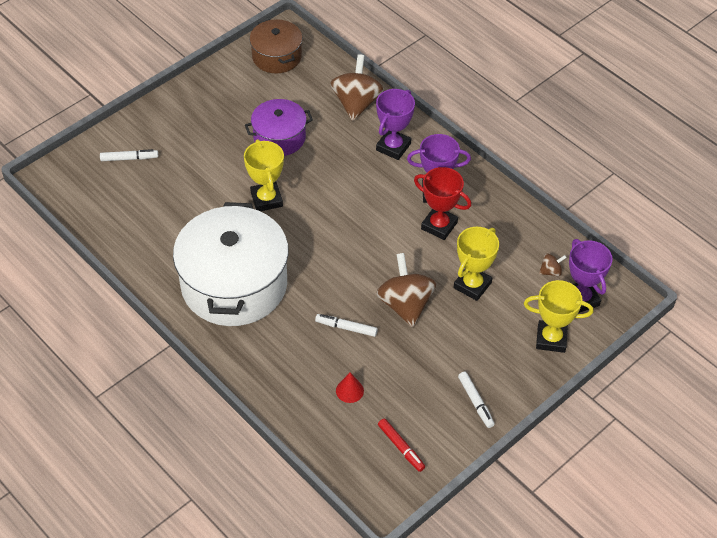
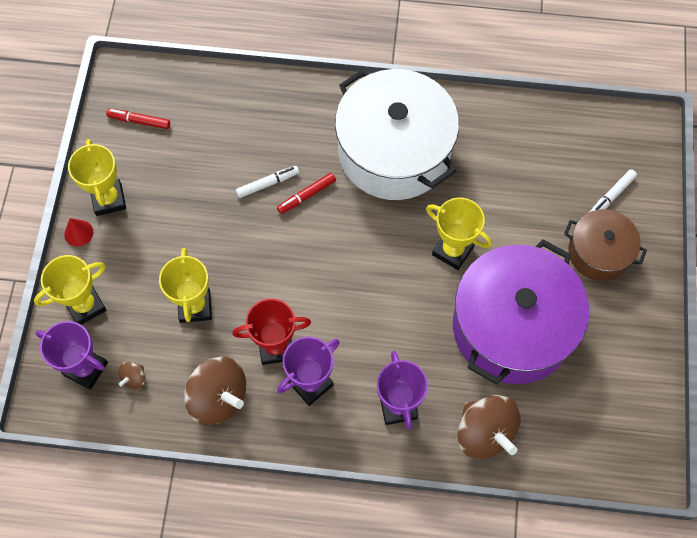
camera: 140 degrees right, 15 degrees up
(276, 56) = (622, 428): brown pot -> brown pot (599, 252)
(279, 137) = (512, 327): purple pot -> purple pot, size x1.87
(326, 300) = (306, 195): none -> red marker
(349, 390) = (217, 135): red cone -> red cone (78, 233)
(405, 304) = (237, 242): brown spinning top -> brown spinning top (218, 398)
(475, 402) = (108, 199): white marker -> yellow trophy

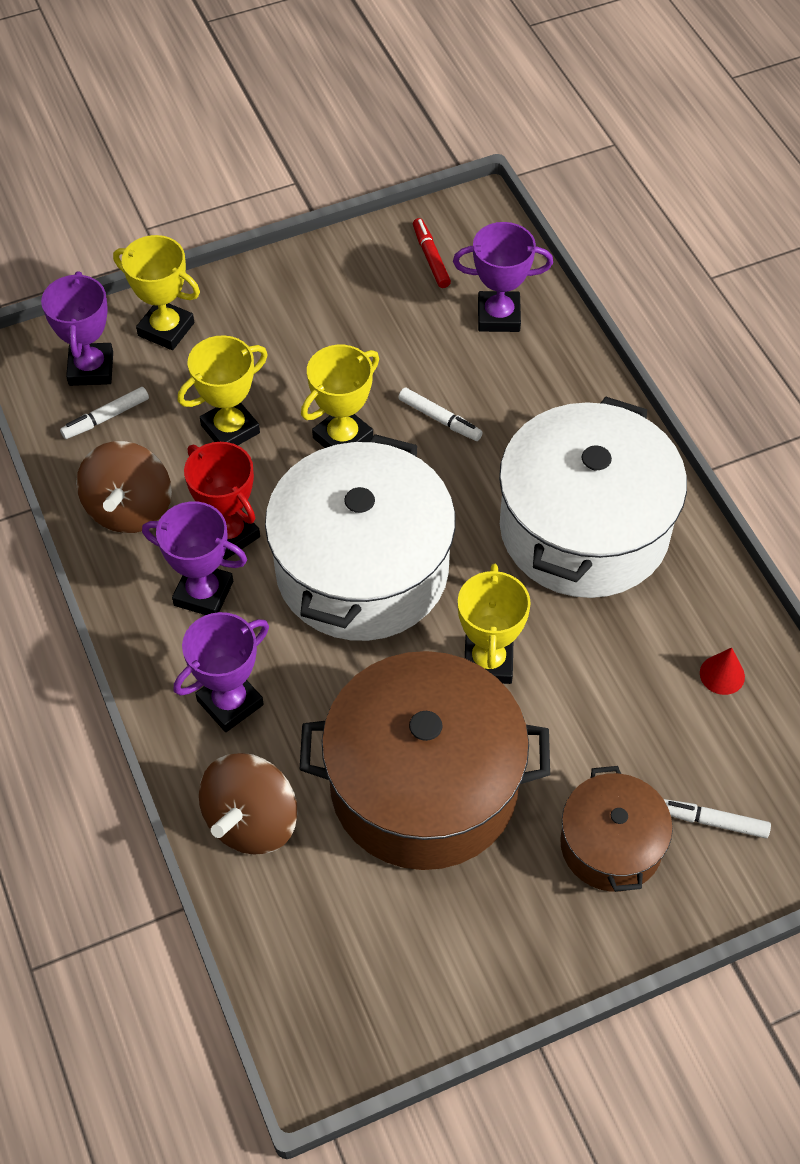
camera: 60 degrees right, 10 degrees down
(78, 233) = (250, 277): red cone -> red cone (722, 674)
(108, 199) = (311, 282): yellow trophy -> yellow trophy (343, 438)
(134, 378) = (106, 418): brown spinning top -> white marker
(212, 110) = (498, 316): none -> purple trophy
(306, 195) = (452, 466): red marker -> none
(349, 284) = (362, 569): none -> white pot
(512, 327) = (424, 785): purple pot -> brown pot

